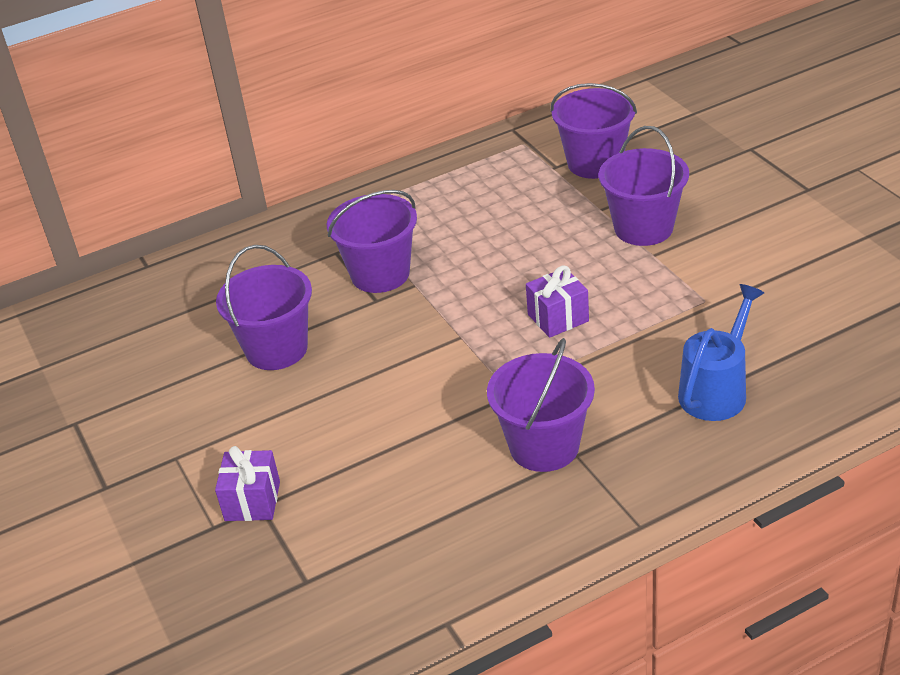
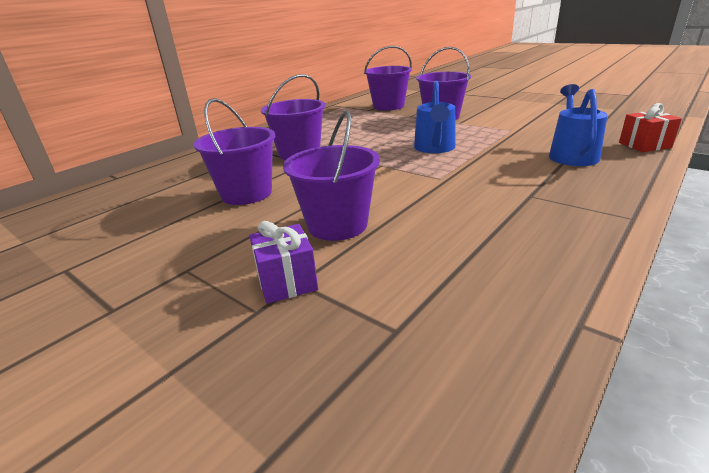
camera: 25 degrees left, 10 degrees down
(544, 446) = (502, 196): purple bucket -> purple bucket (337, 225)
(558, 318) = (435, 148): purple gift -> blue watering can
(839, 400) = (644, 145): none -> red gift

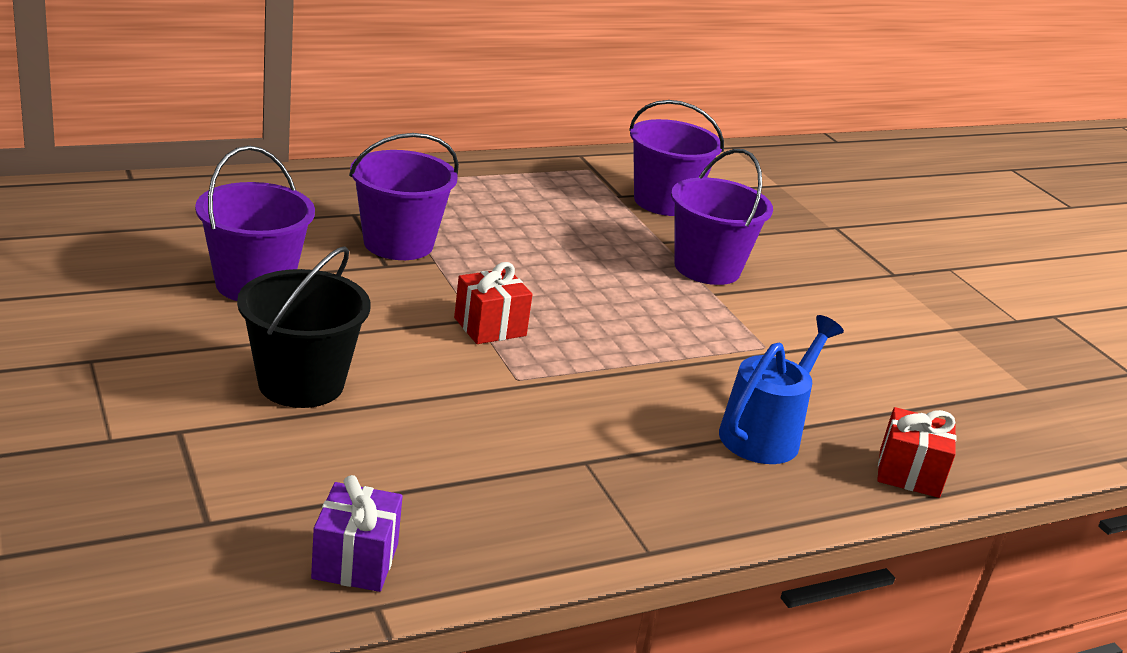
camera: 20 degrees right, 0 degrees up
(287, 281) = (170, 424): purple gift -> purple gift (355, 561)
(337, 225) = (301, 383): purple bucket -> black bucket
(392, 165) = (490, 327): none -> red gift
(435, 148) = (593, 326): blue watering can -> none

